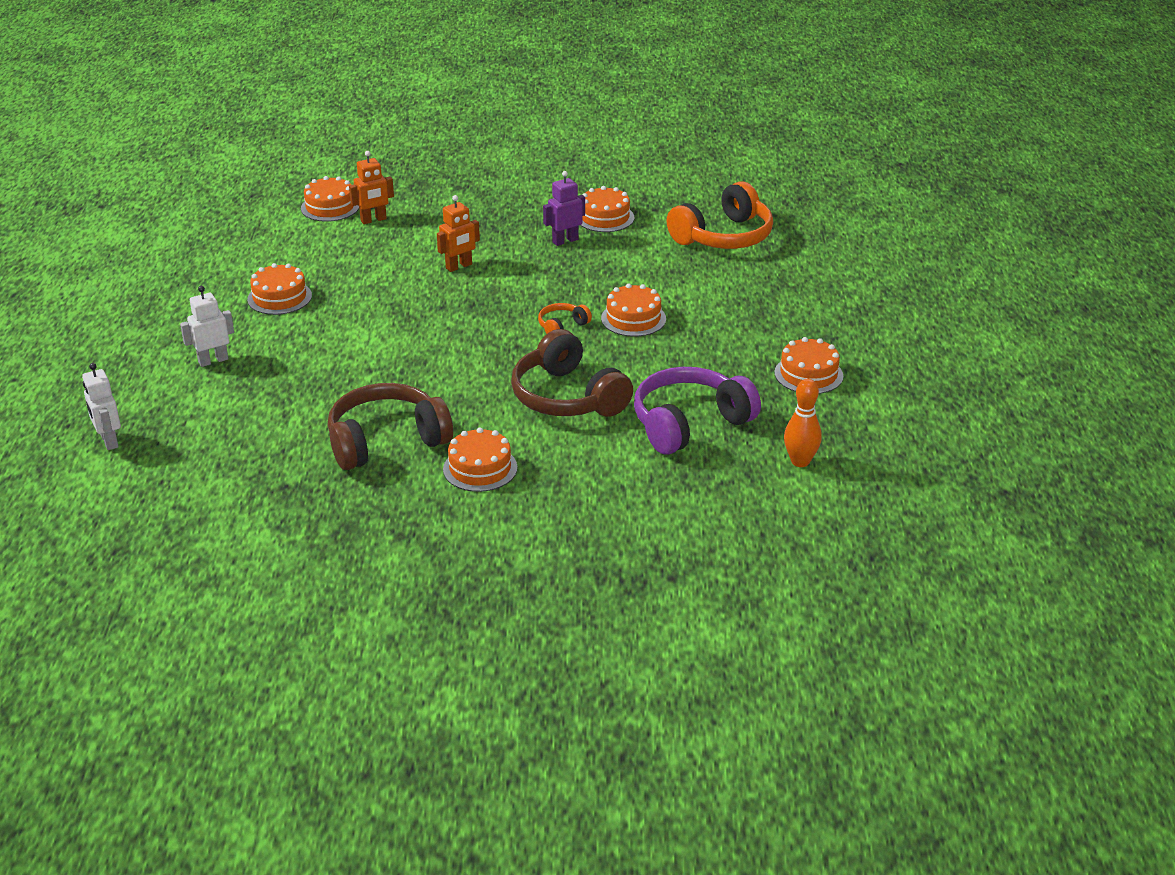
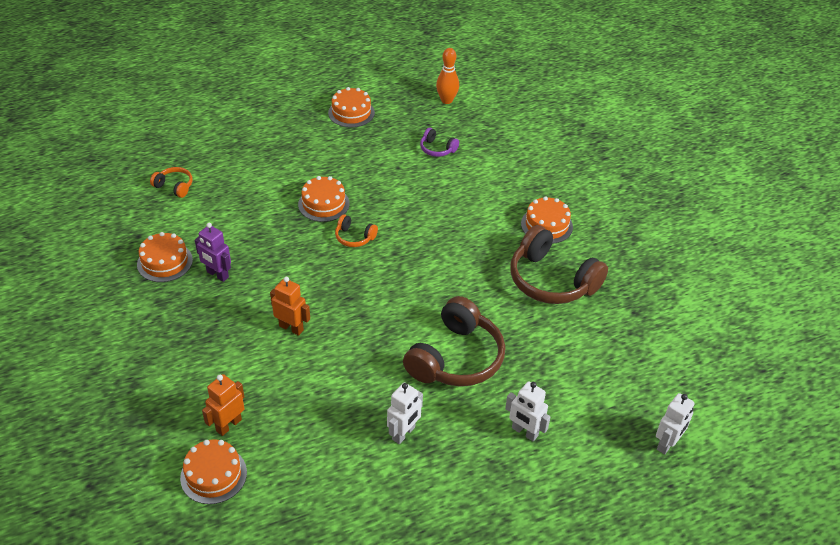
camera: 115 degrees left, 10 degrees up
(279, 297) = (404, 433): orange cake -> white robot
(373, 220) = (228, 425): orange robot -> orange robot turned 90 degrees counterclockwise
(567, 397) = (443, 209): brown headphones -> brown headphones (456, 358)
(689, 423) = (437, 149): purple headphones -> purple headphones, size x0.46
(724, 237) = (174, 186): orange headphones -> orange headphones, size x0.46

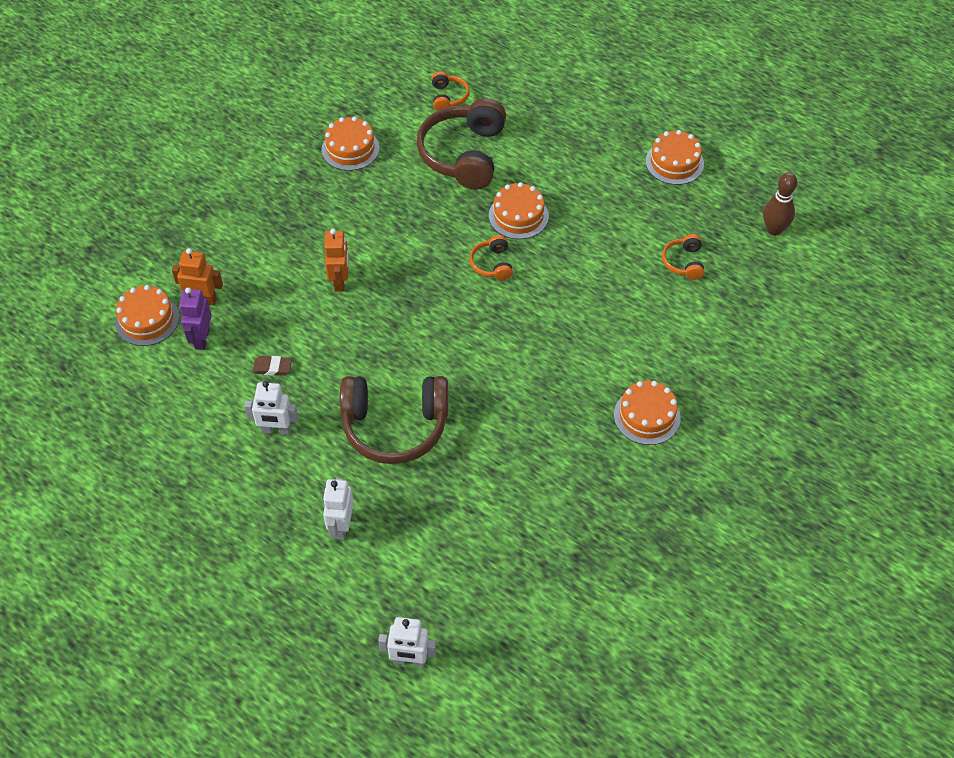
camera: 60 degrees right, 10 degrees up
(217, 275) = (363, 193): purple robot -> purple robot (202, 338)
(340, 408) = (272, 367): none -> brown eraser
(437, 149) = (683, 262): purple headphones -> orange headphones
(446, 100) = (774, 230): orange bowling pin -> brown bowling pin
(551, 280) = (564, 458): brown headphones -> brown headphones (463, 154)

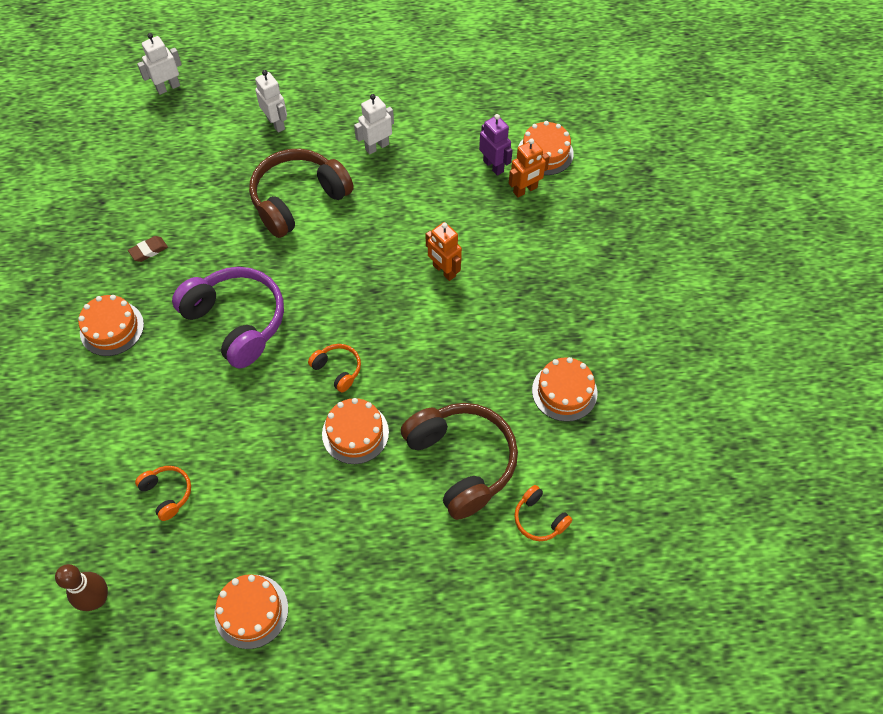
camera: 140 degrees right, 5 degrees up
(272, 367) = (423, 180): brown eraser -> brown eraser (149, 250)
(538, 352) = (237, 321): none -> purple headphones

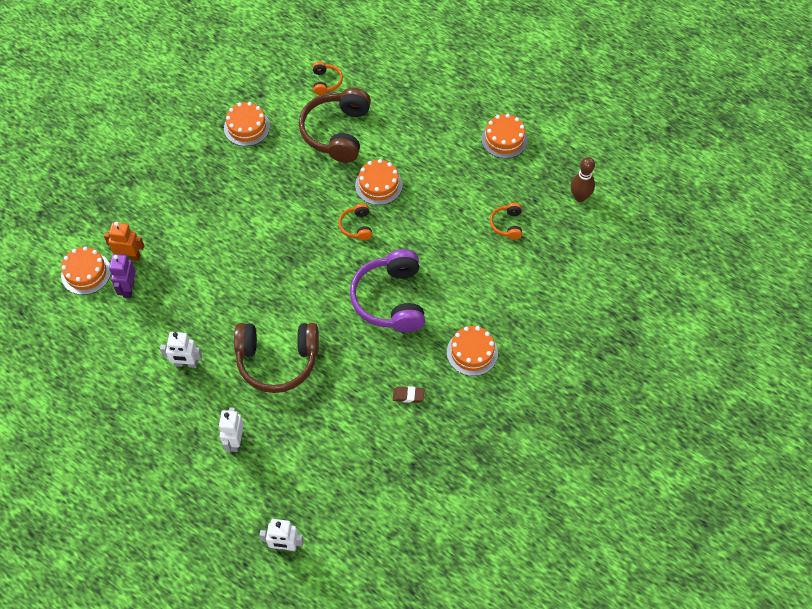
camera: 140 degrees left, 0 degrees up
(444, 271) = (237, 240): orange robot -> none

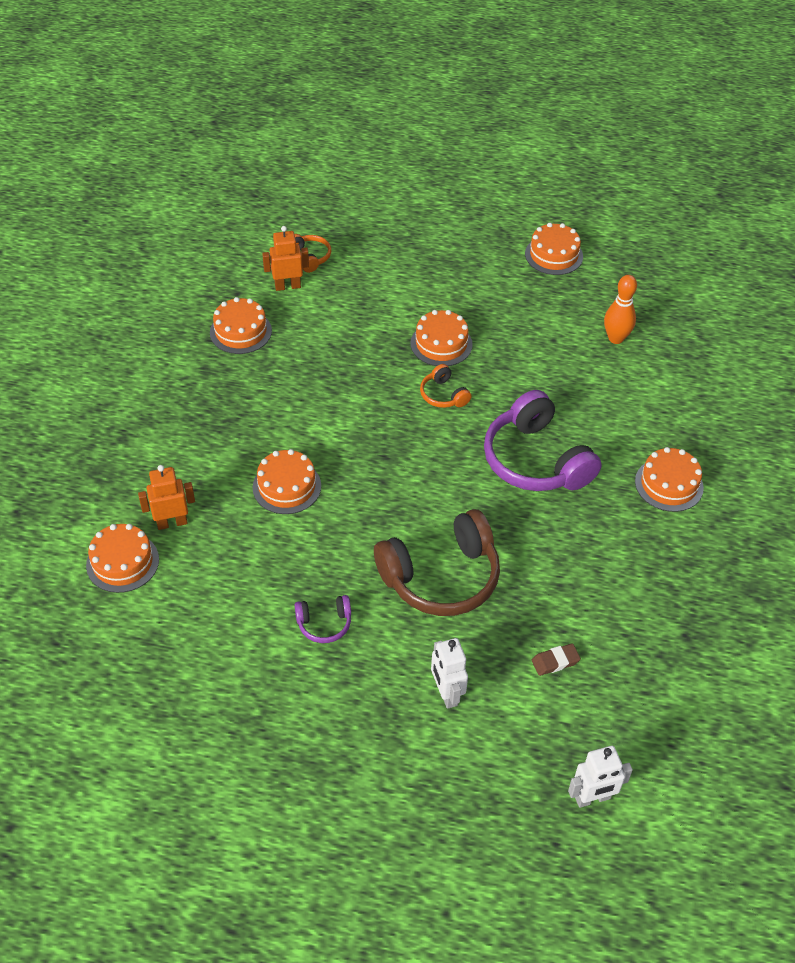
camera: 25 degrees left, 10 degrees down
(128, 288) = (193, 561): purple robot -> none
(186, 364) = (324, 624): white robot -> purple headphones
(214, 257) = (287, 486): none -> orange cake
(298, 101) = (287, 286): none -> orange robot
(337, 132) = (355, 304): brown headphones -> none
(408, 395) = (627, 558): brown eraser -> brown eraser (555, 661)
(507, 224) = (616, 338): orange headphones -> orange bowling pin
(580, 197) = (675, 286): brown bowling pin -> none

